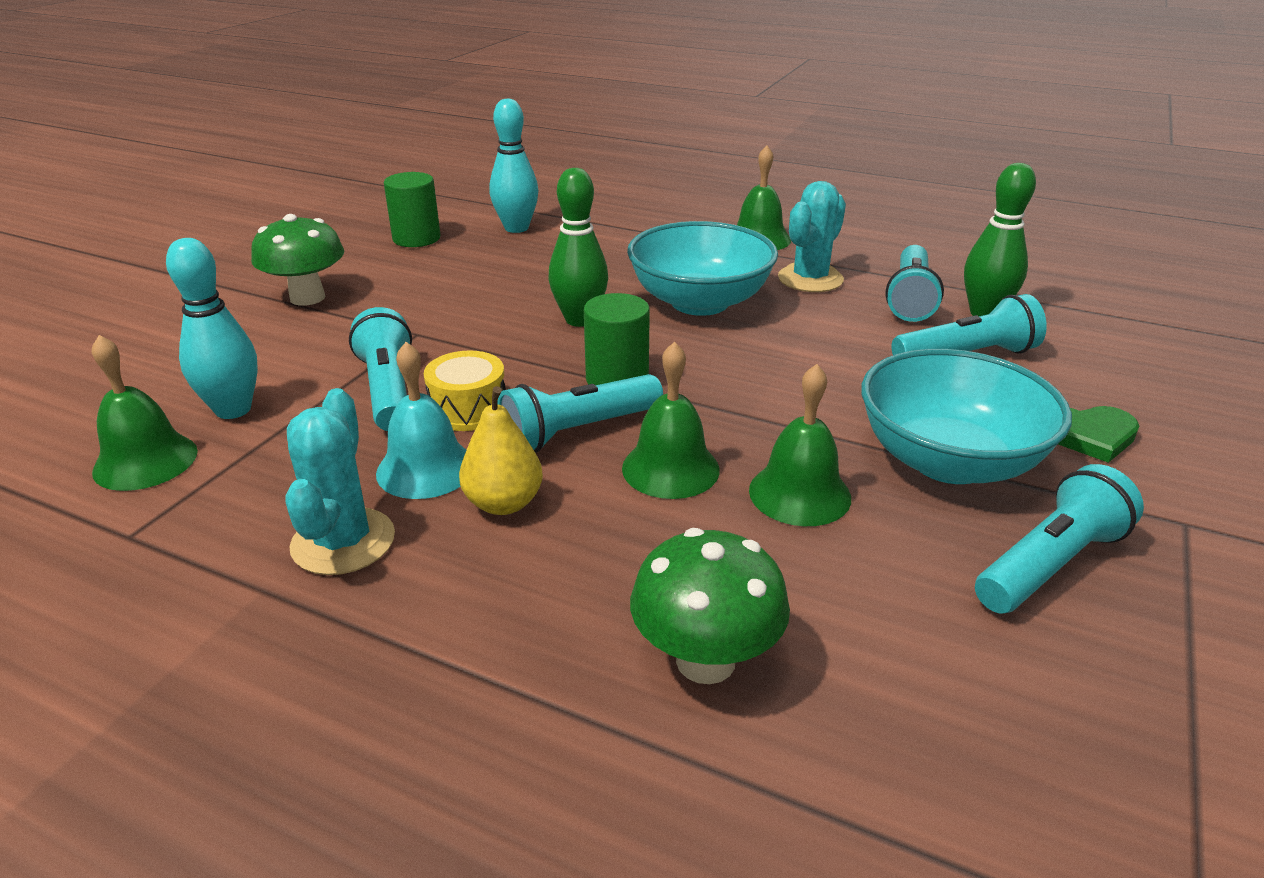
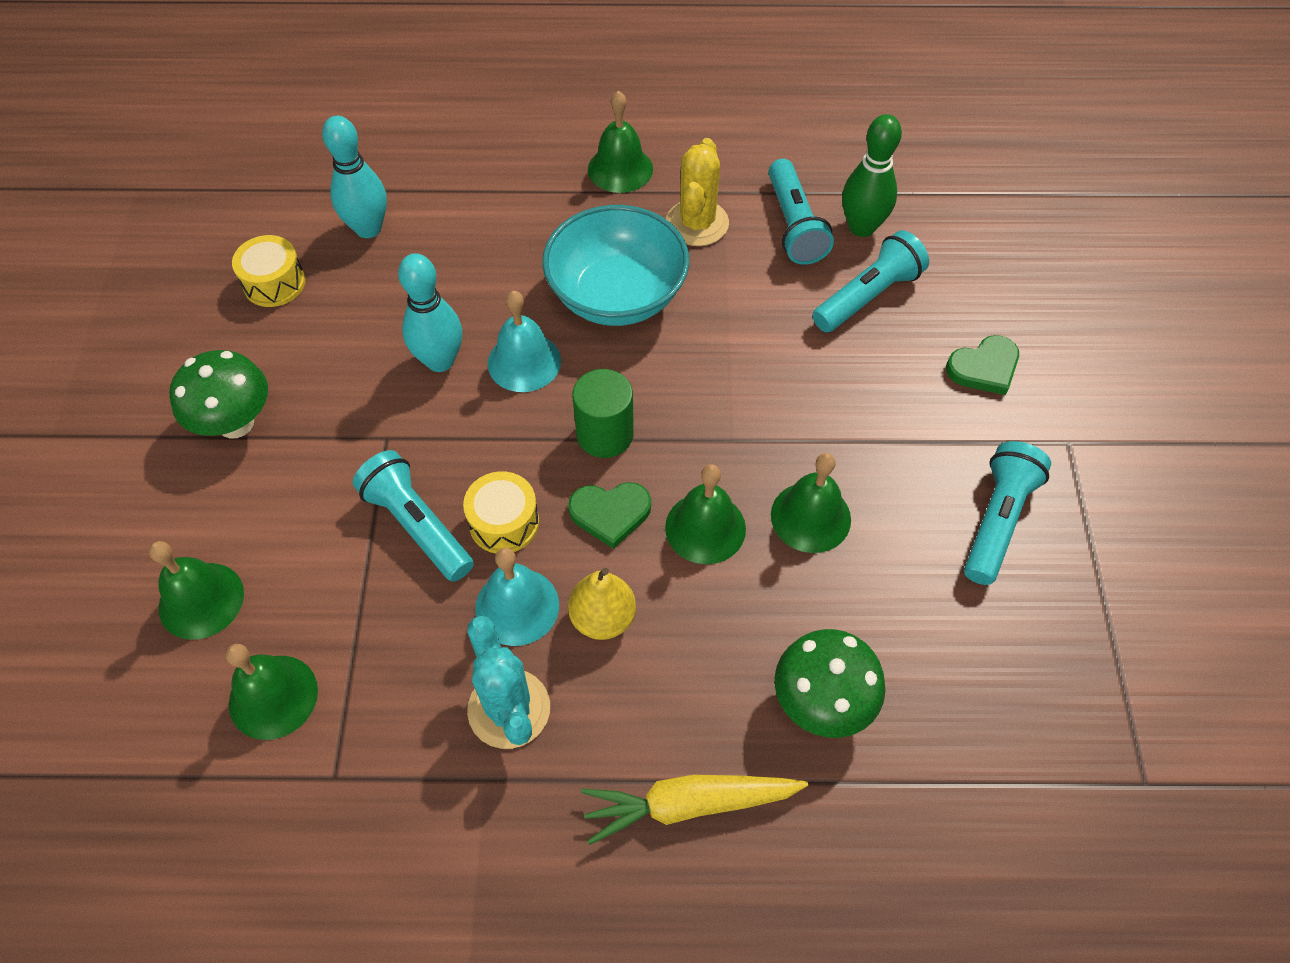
camera: 25 degrees left, 25 degrees up
(163, 384) = (201, 600): none -> green bell
(233, 410) = (297, 605): turquoise bowling pin -> turquoise bowling pin (440, 361)
(416, 238) = (274, 283): green cylinder -> yellow drum
(463, 700) = (689, 804): none -> yellow carrot
(577, 431) = (610, 513): turquoise flashlight -> green heart
(579, 320) = (524, 362): green bowling pin -> turquoise bell
(810, 279) = (697, 223): turquoise cactus -> yellow cactus
(948, 461) = (899, 437): turquoise bowl -> none

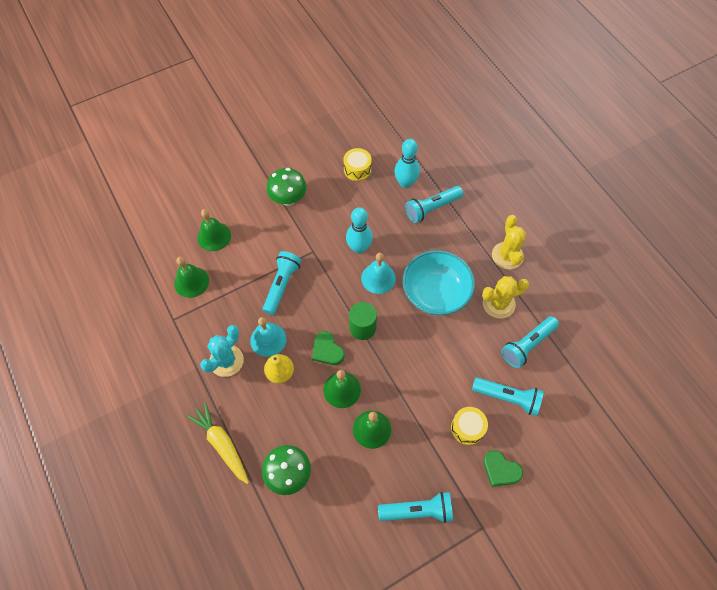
camera: 60 degrees right, 5 degrees up
(450, 219) = (431, 208): none -> turquoise flashlight
(504, 522) = (300, 314): yellow drum -> yellow drum (467, 428)
(620, 169) = (507, 256): green bell -> yellow cactus
(861, 227) = (548, 375): green bowling pin -> none

